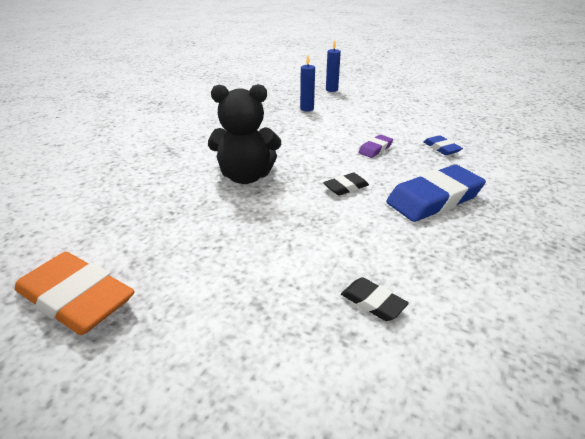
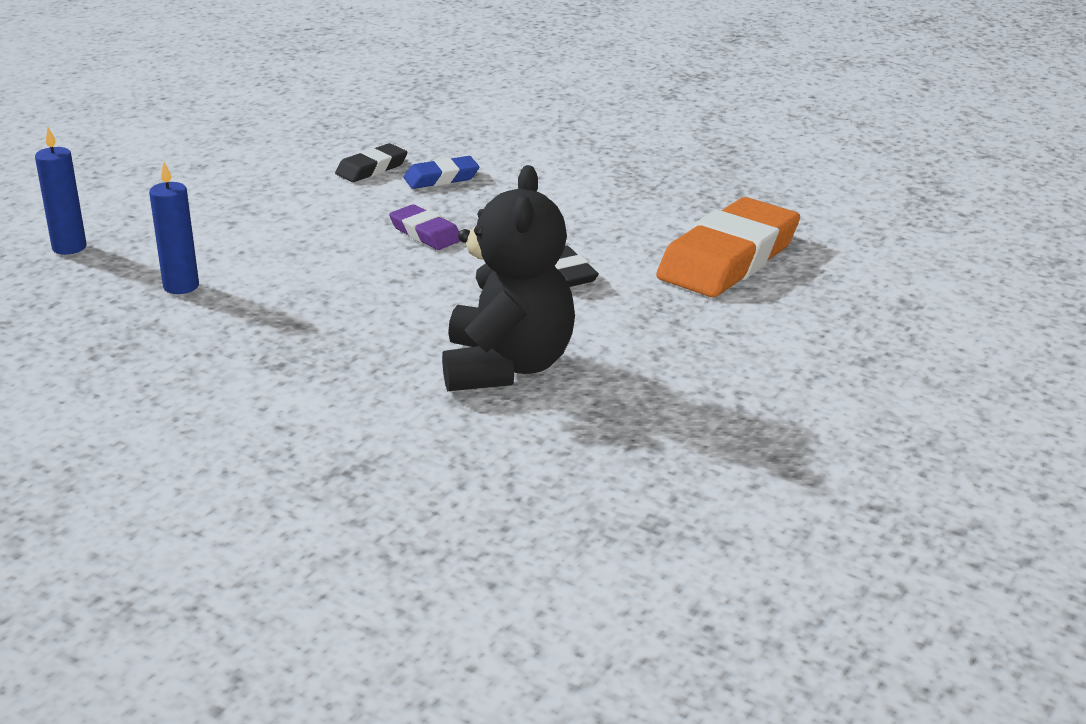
camera: 85 degrees left, 5 degrees down
(76, 298) = (883, 515): orange eraser -> orange eraser (728, 259)
(373, 302) = (849, 281): black eraser -> black eraser (371, 168)
(434, 199) = (610, 210): blue eraser -> none

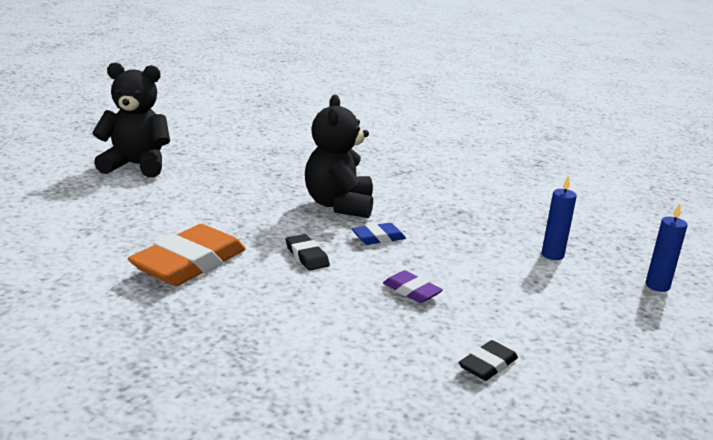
camera: 175 degrees right, 5 degrees down
(441, 178) = (418, 350): blue eraser -> blue eraser (378, 238)
(943, 453) = (136, 165): none -> black teddy bear

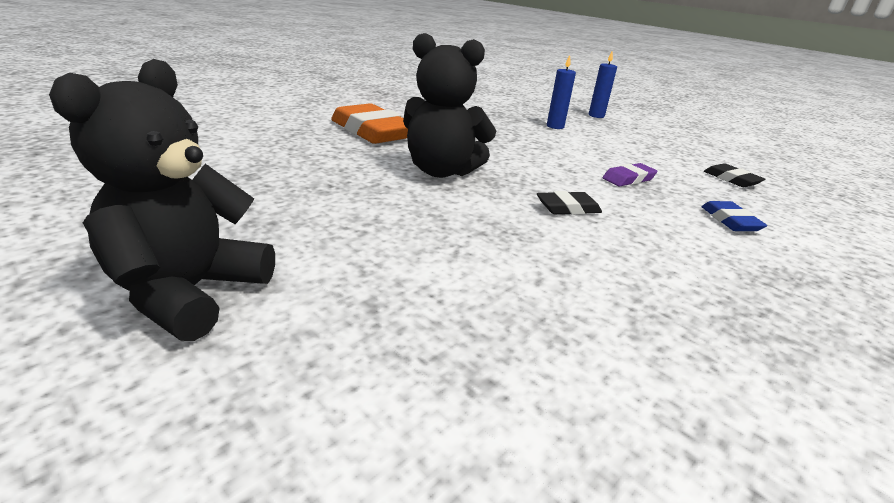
camera: 75 degrees left, 5 degrees up
(189, 263) = (598, 283): orange eraser -> orange eraser (372, 131)
(378, 238) = (524, 170): blue eraser -> blue eraser (730, 220)

